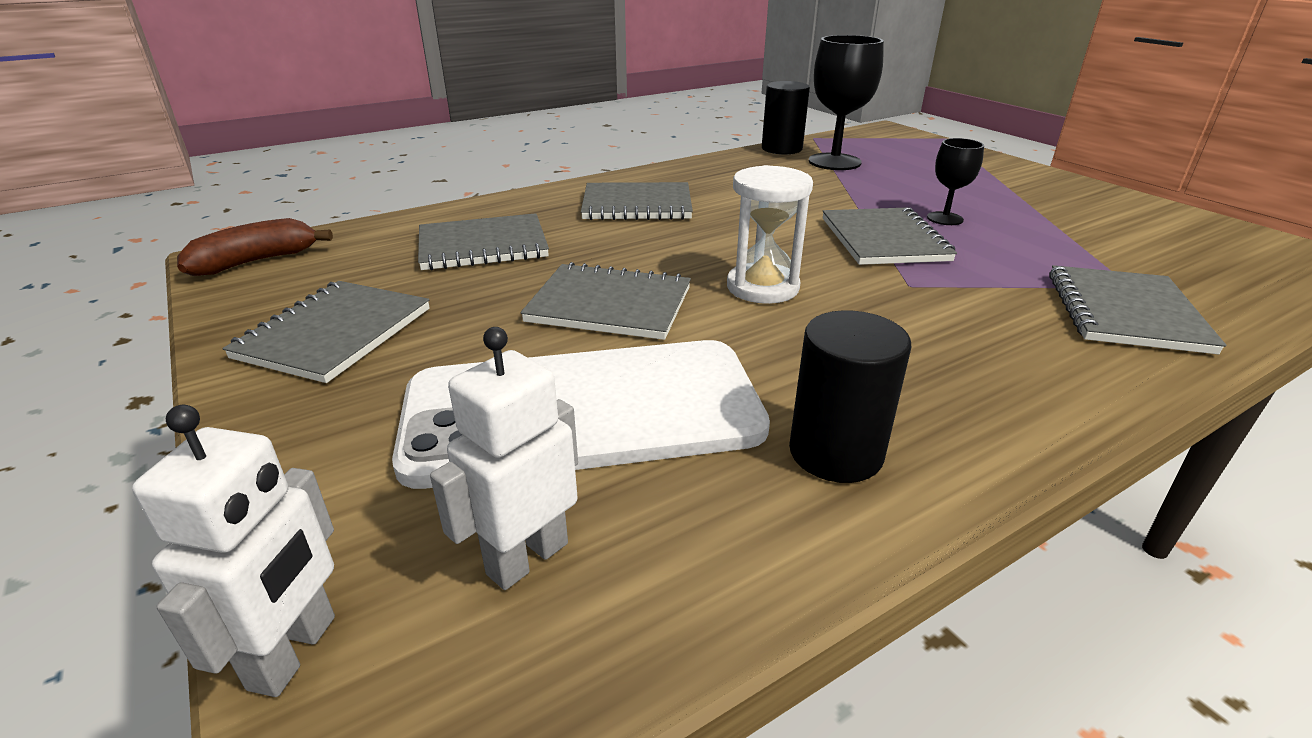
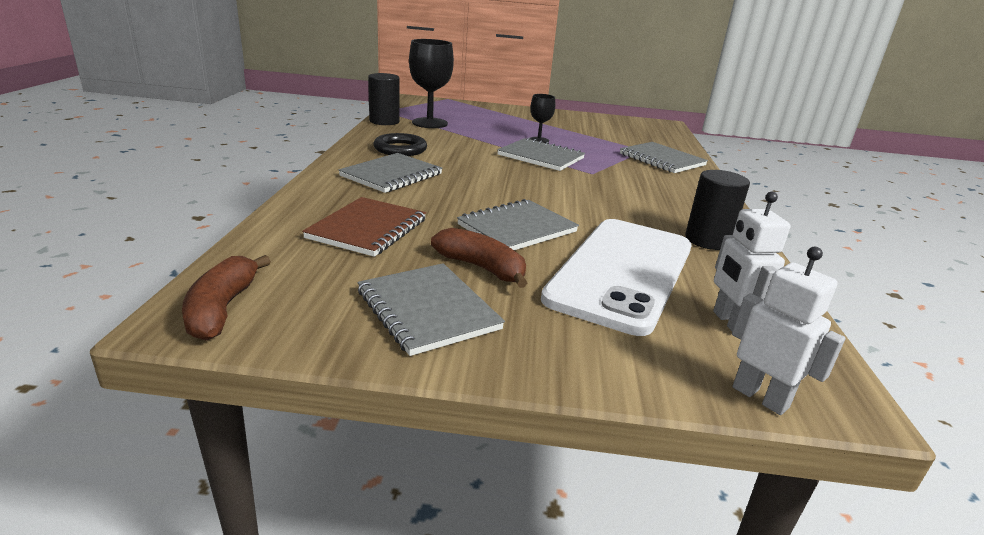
camera: 55 degrees left, 5 degrees down
(468, 324) = (482, 268): none -> brown banana
(483, 245) = (367, 229): grey notebook -> brown notebook
(718, 182) = (400, 149): none -> black ring
(762, 287) = (551, 194): white hourglass -> none

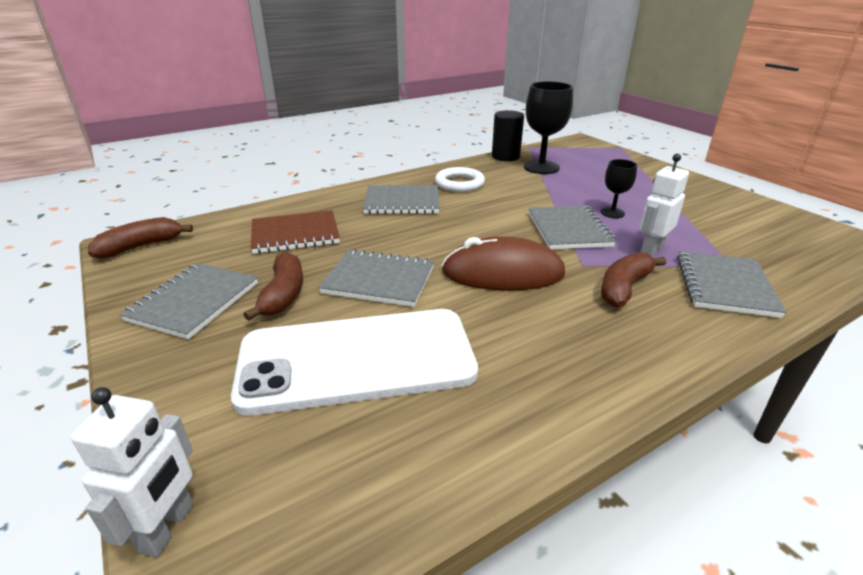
camera: 55 degrees right, 5 degrees up
(400, 149) = (459, 183): black ring -> white ring
(569, 193) = (503, 273): none -> brown mouse
(634, 177) = (624, 288): none -> brown banana
(707, 240) = (520, 389): black cylinder -> none
(730, 323) = (316, 464): white robot -> white robot (651, 250)

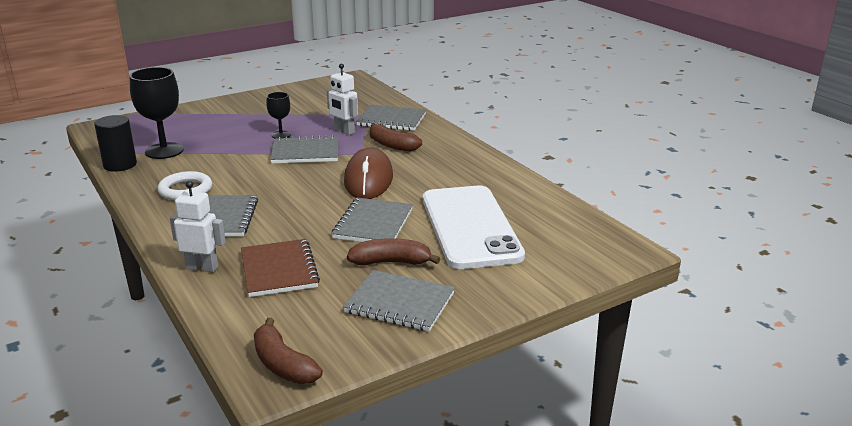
camera: 90 degrees left, 5 degrees down
(167, 527) = (601, 266): white robot -> white robot (202, 267)

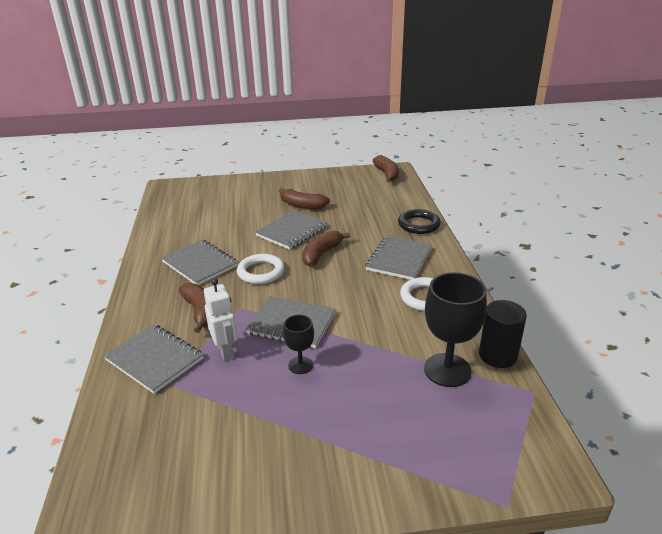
camera: 155 degrees left, 5 degrees up
(202, 267) = (418, 225): white robot -> black ring
(279, 270) = (371, 214): brown notebook -> none
(316, 207) = (321, 254): none -> brown banana
(368, 179) = (261, 272): brown mouse -> white ring
(400, 303) = (316, 186): grey notebook -> grey notebook (200, 264)
(470, 227) = (233, 216): white phone -> none

